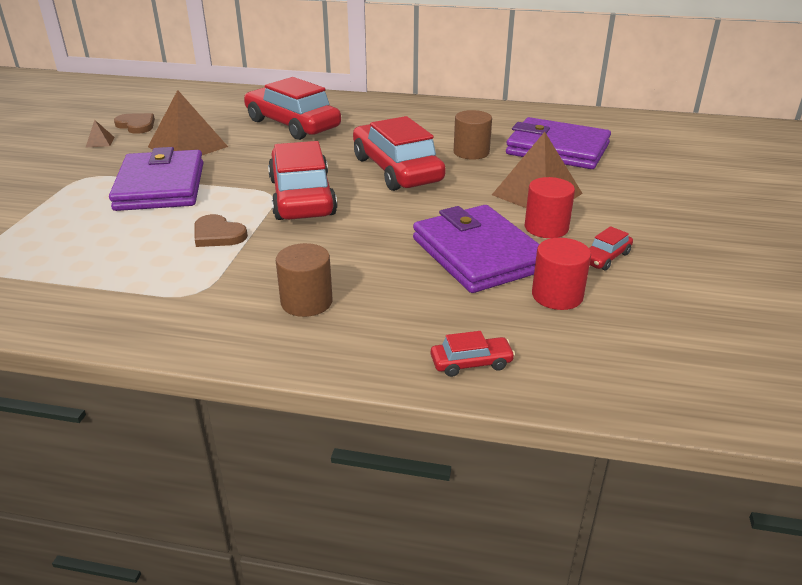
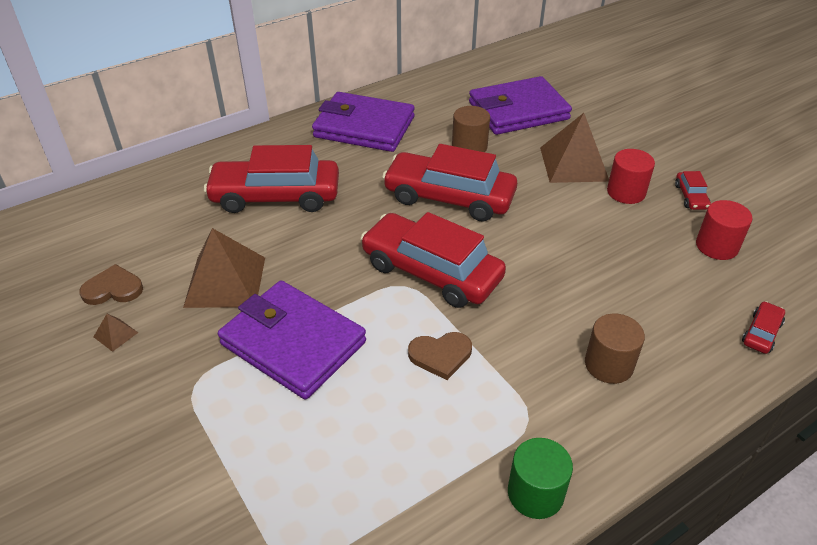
camera: 45 degrees left, 10 degrees up
(120, 324) = (535, 493): none -> green cylinder
(478, 254) = (629, 243): purple wallet -> purple wallet (364, 127)

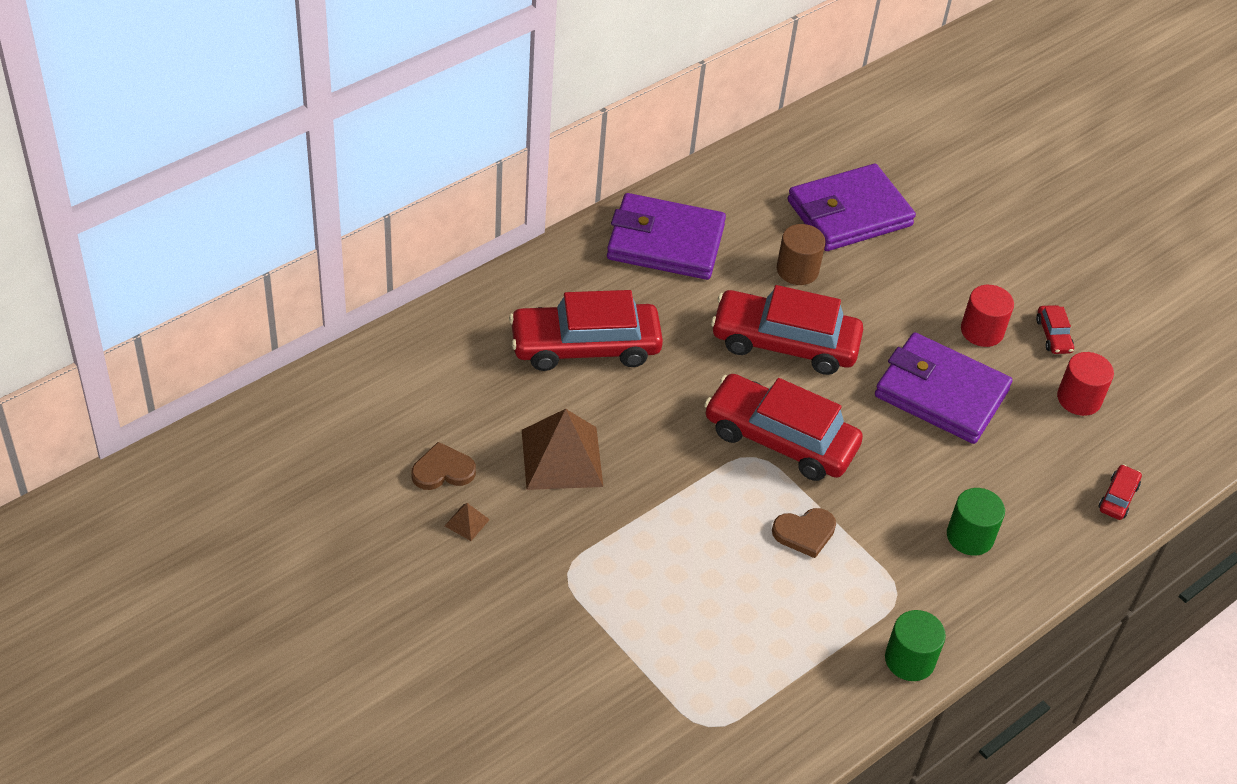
camera: 10 degrees left, 5 degrees up
(293, 343) = (653, 525): purple wallet -> purple wallet (941, 393)
(574, 164) = (921, 292): brown pyramid -> none
(609, 364) = (970, 536): brown cylinder -> green cylinder

